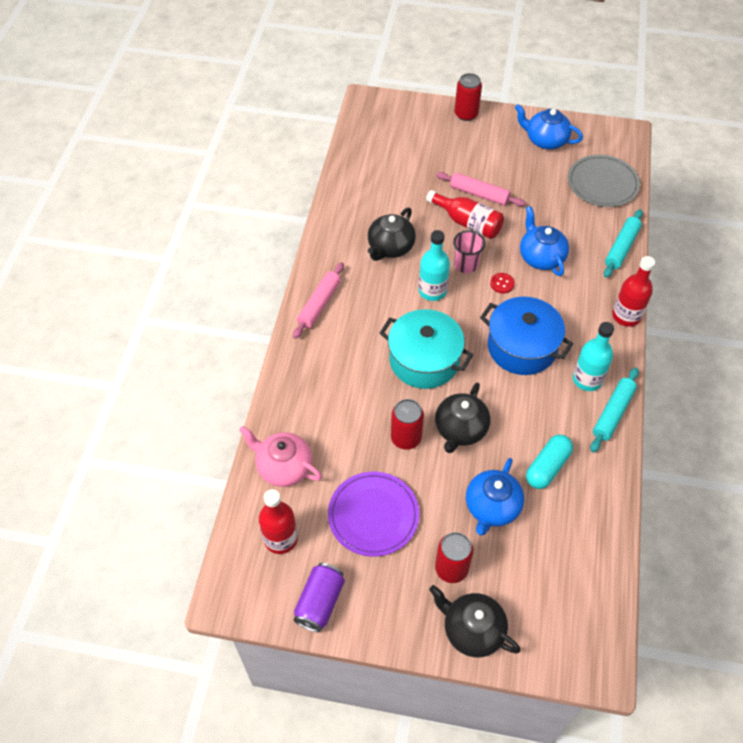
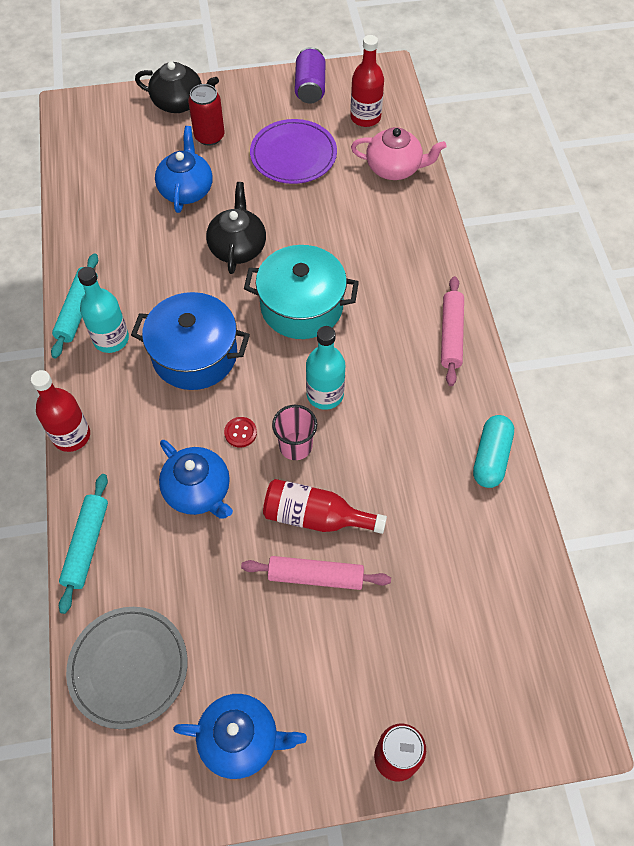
camera: 160 degrees right, 5 degrees up
(390, 247) = (404, 441): black teapot -> none
(406, 438) = (290, 224): red can -> none
(547, 467) = (140, 238): turquoise capsule -> turquoise capsule (491, 457)

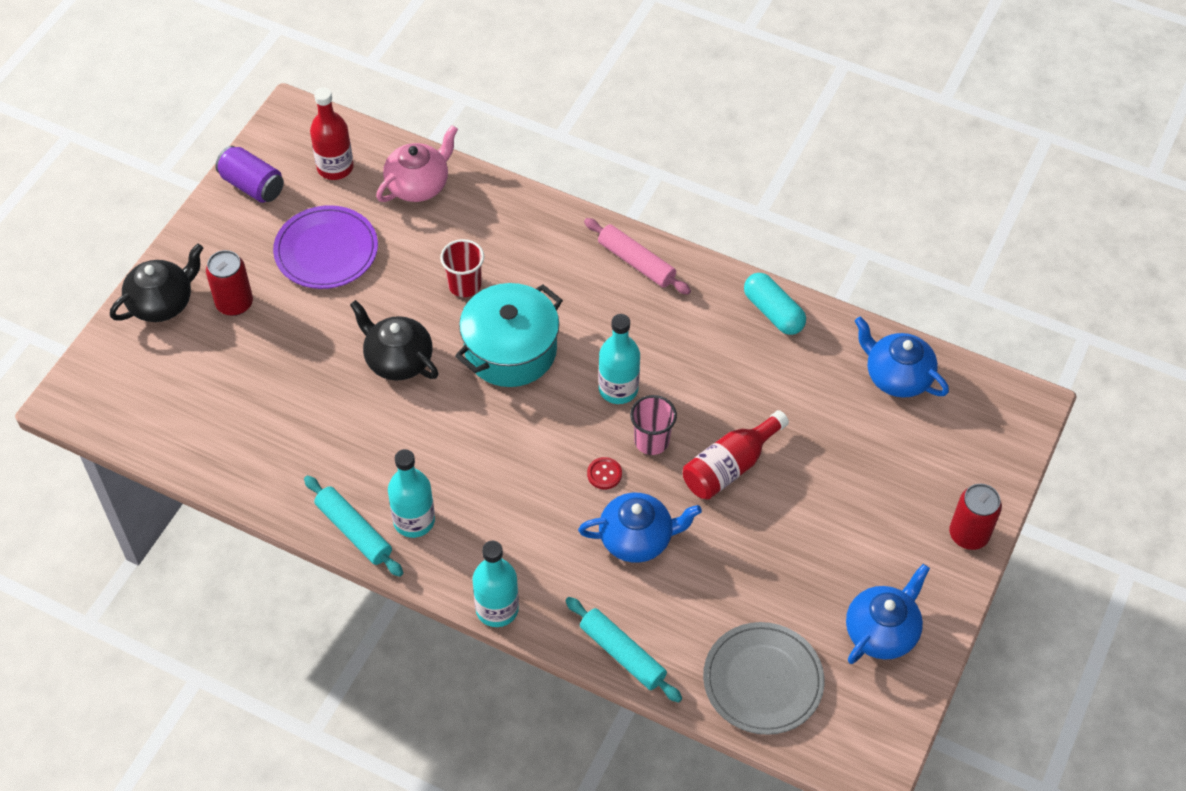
camera: 55 degrees left, 5 degrees down
(71, 436) = (497, 609): red bottle -> turquoise bottle
(186, 190) = (286, 361): blue teapot -> blue teapot (897, 376)
(194, 355) = (491, 463): blue pot -> none
(315, 576) = (783, 498): pink rolling pin -> none
(334, 245) = (464, 285): none -> red cup

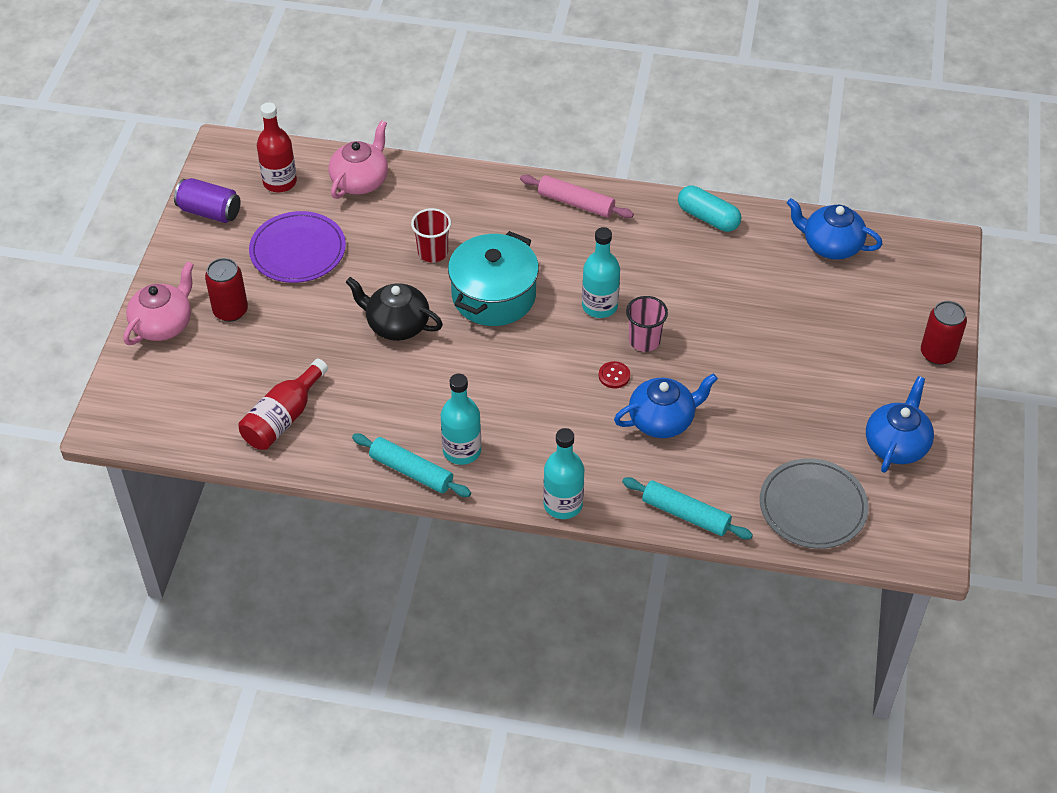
camera: 15 degrees left, 5 degrees down
(162, 303) = (163, 324): black teapot -> pink teapot
(730, 466) = (719, 346): red bottle -> red bottle (283, 418)

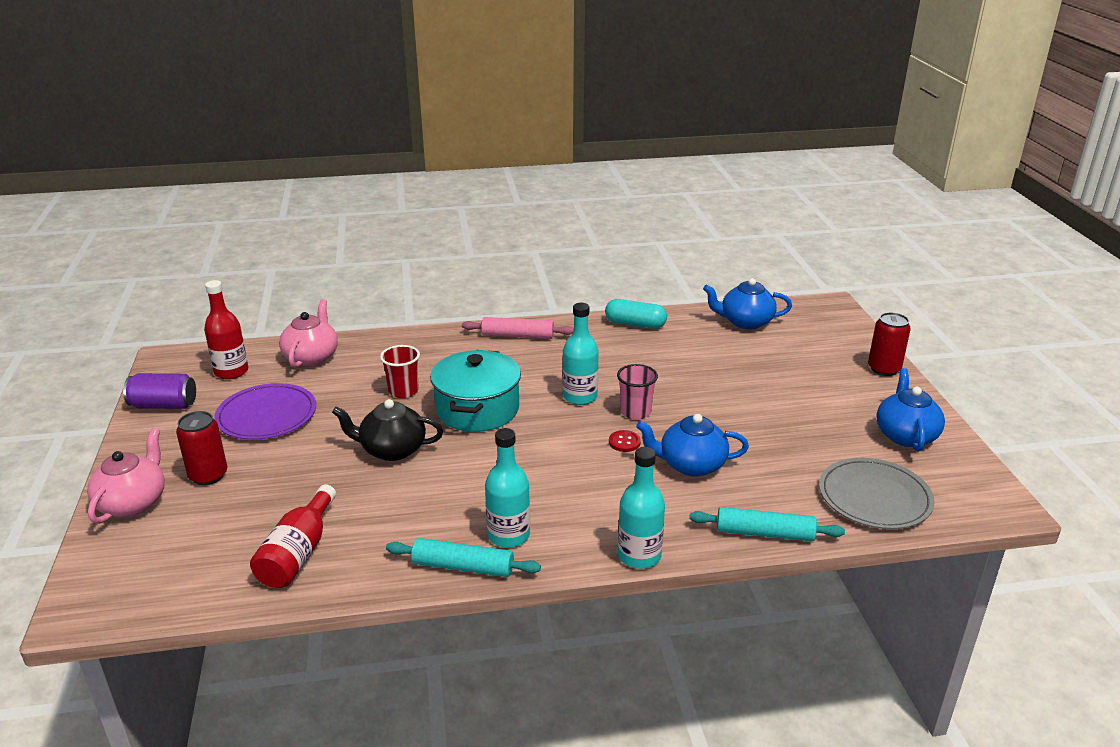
camera: 20 degrees left, 20 degrees down
(662, 420) = (691, 465): blue teapot -> blue teapot turned 135 degrees counterclockwise

